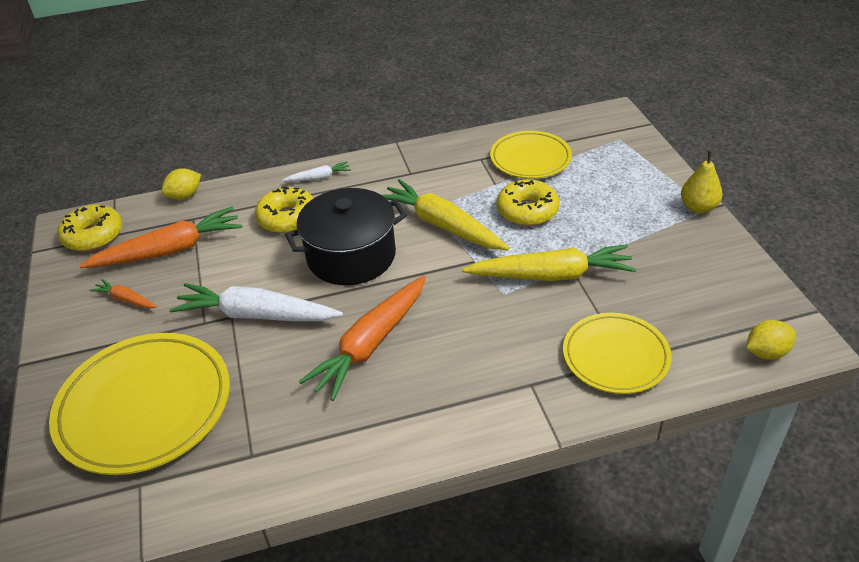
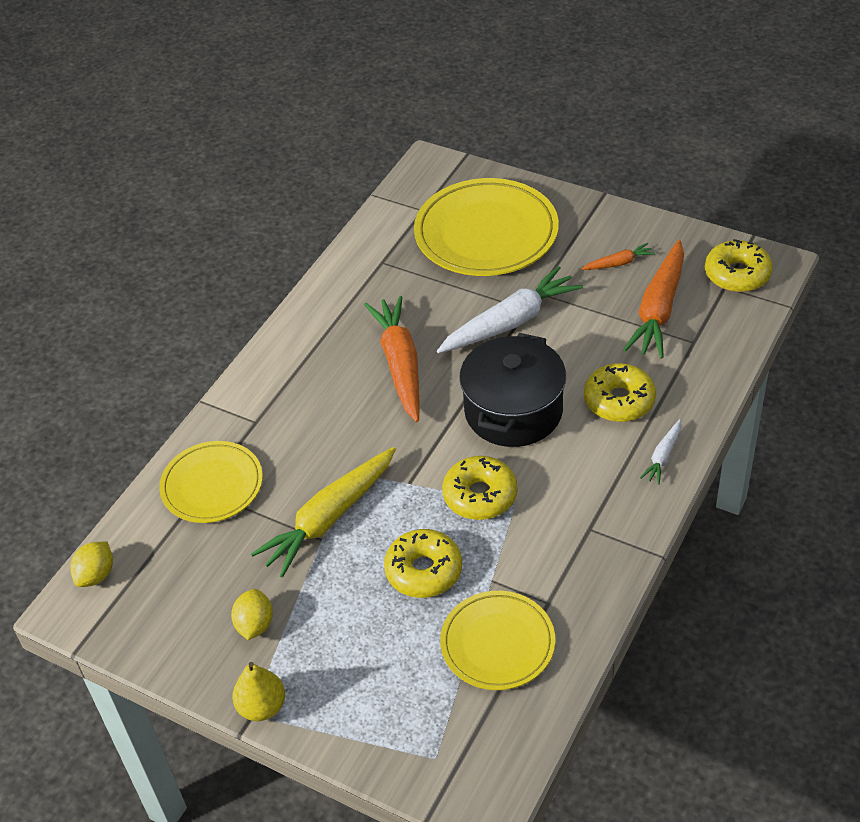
camera: 135 degrees right, 5 degrees up
(185, 196) = (740, 352): yellow lemon -> yellow lemon (255, 625)
(442, 225) = (480, 495): yellow carrot -> yellow donut

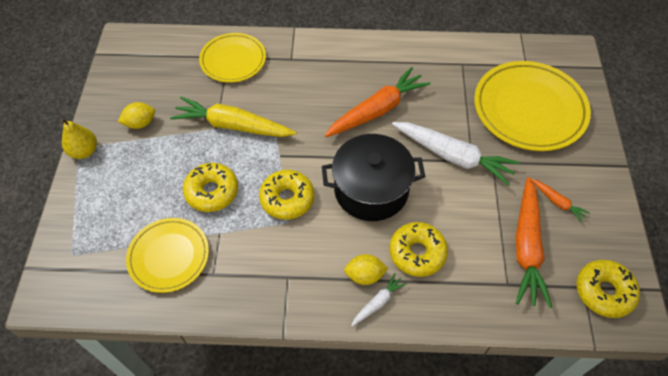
camera: 60 degrees right, 10 degrees up
(96, 575) = (150, 39): yellow lemon -> yellow lemon (364, 275)
(658, 309) = (526, 247): orange carrot -> orange carrot turned 75 degrees counterclockwise
(663, 456) = (378, 302): white carrot -> white carrot turned 135 degrees clockwise

